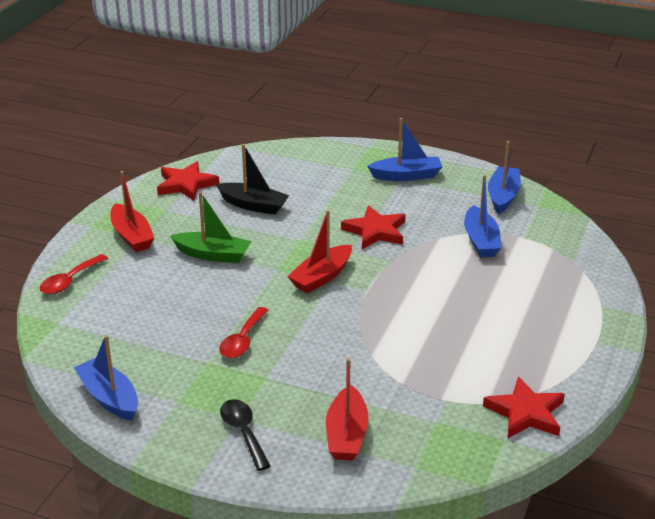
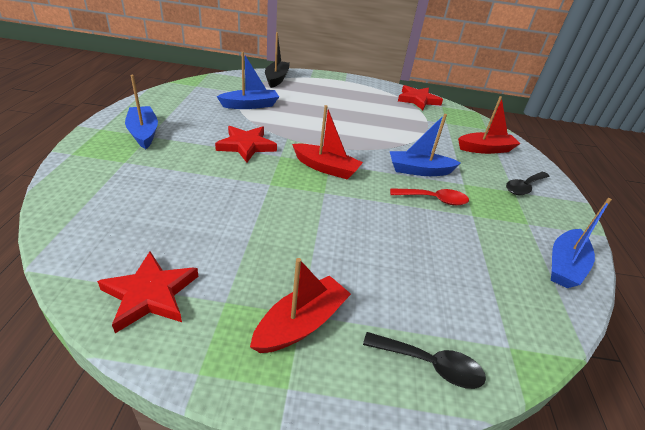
camera: 110 degrees left, 5 degrees up
(69, 281) = (430, 365): red spoon -> black spoon
(213, 255) = (317, 237): green boat -> none
(253, 205) = (206, 221): black boat -> black boat (276, 79)
(503, 196) = (183, 96): blue boat -> blue boat (419, 170)

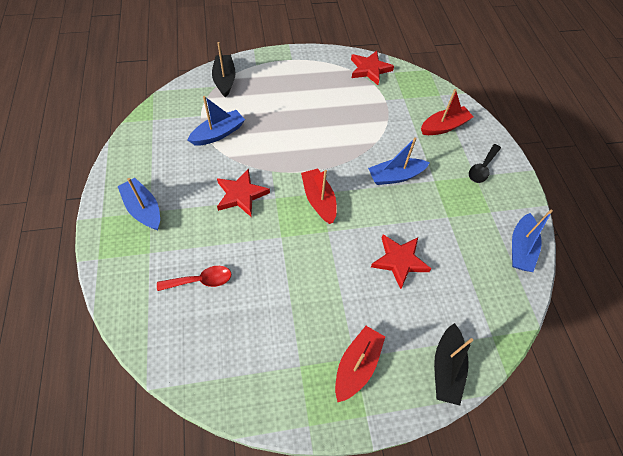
camera: 15 degrees left, 20 degrees up
(150, 294) = (247, 378): red star -> red star (399, 261)
(326, 168) = (319, 200): red boat -> red boat turned 120 degrees counterclockwise
(430, 365) = (446, 368): black spoon -> black boat
(434, 199) = (415, 209): red spoon -> red spoon (201, 280)

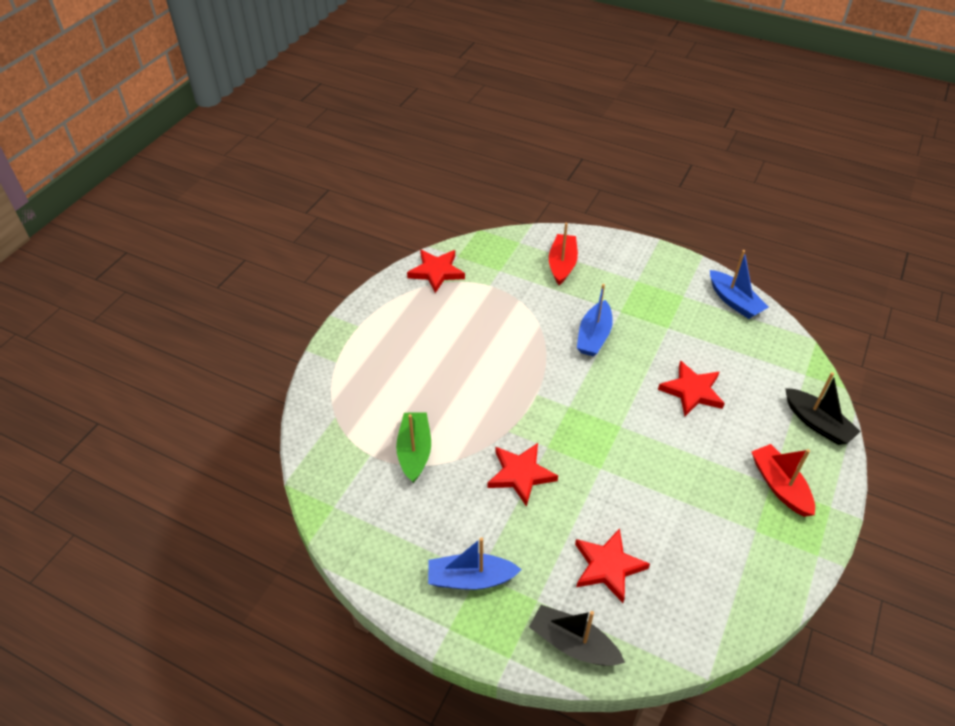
camera: 50 degrees left, 10 degrees down
(201, 280) = (608, 567): red spoon -> red star
(218, 134) = (414, 451): blue boat -> green boat
(225, 80) = (334, 403): black boat -> black boat (573, 644)
(319, 200) = (578, 412): red boat -> none
(482, 168) = (632, 270): black spoon -> none

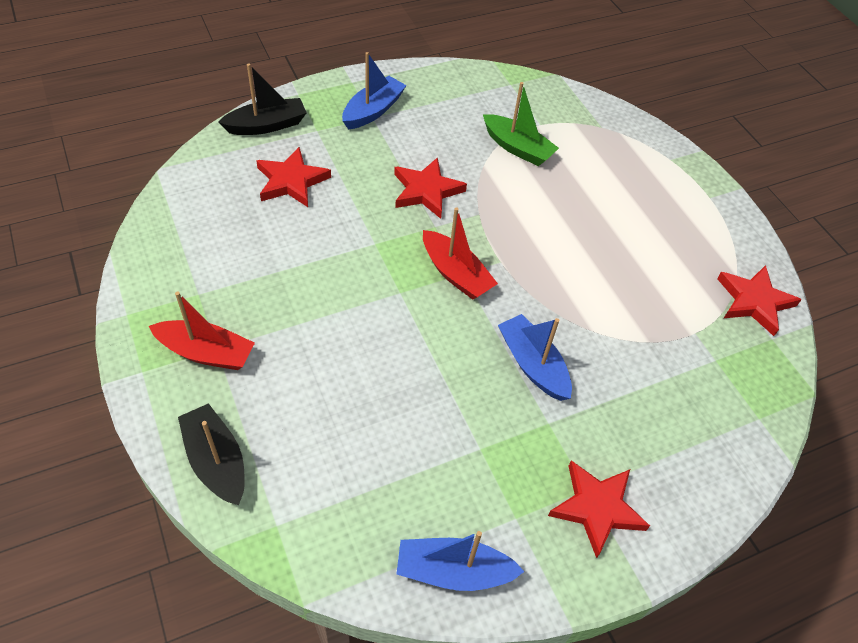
camera: 125 degrees right, 5 degrees up
(562, 264) = (680, 430): red boat -> red boat (455, 273)
(692, 391) = (376, 386): red star -> red star (597, 508)
(817, 423) = (216, 461): black boat -> black boat turned 60 degrees clockwise

